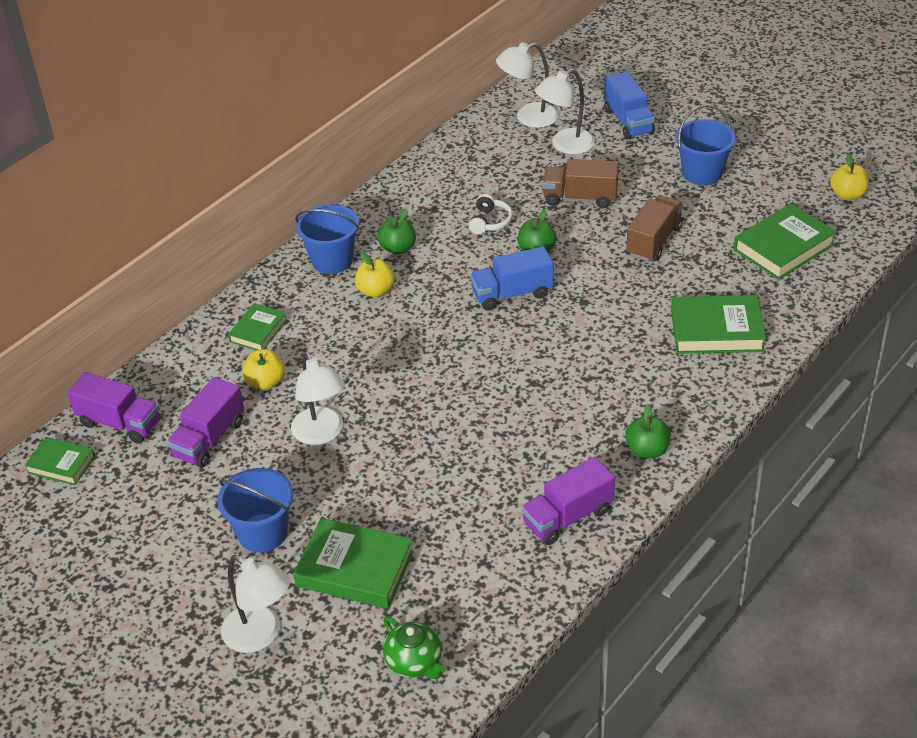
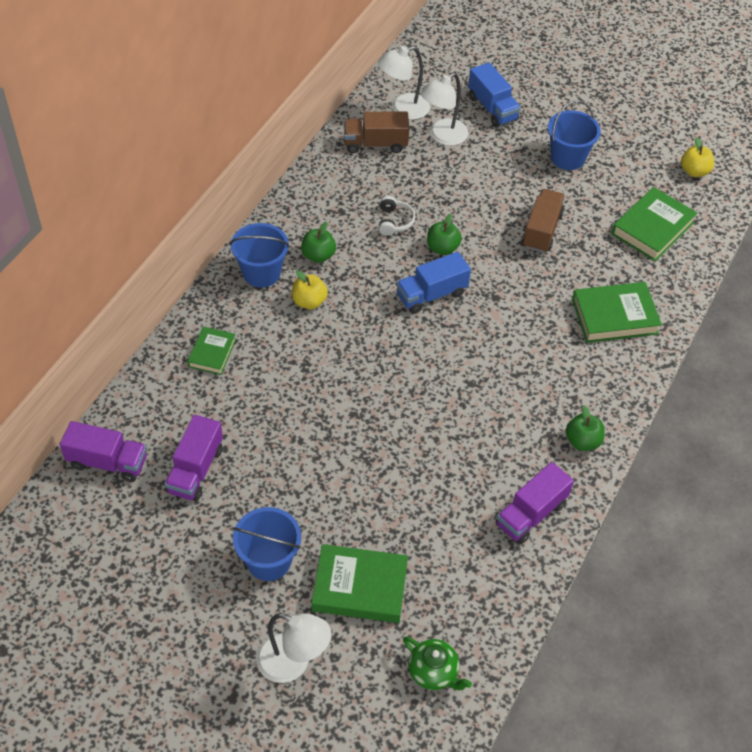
camera: 15 degrees left, 10 degrees up
(61, 464) = (64, 511): green book -> none
(266, 382) = (233, 406): yellow apple -> none
(321, 434) = (297, 454): white lamp -> none
(580, 198) = (468, 190): brown truck -> brown truck (375, 144)

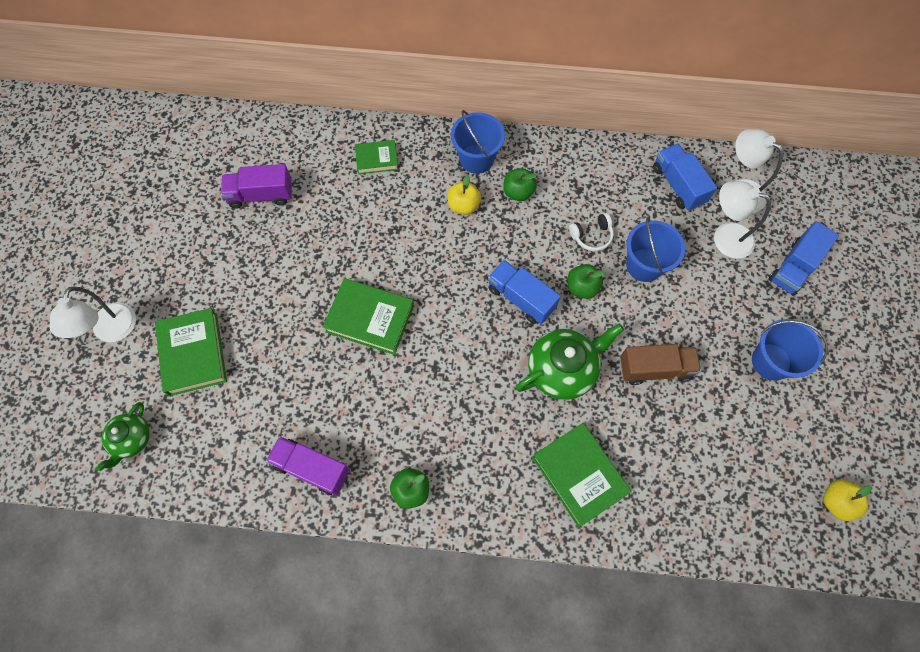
camera: 70 degrees right, 15 degrees up
(108, 462) = (247, 136): purple truck -> none
(269, 561) = (197, 279): blue bucket -> blue bucket (644, 265)
(375, 144) = (678, 185): brown truck -> blue truck
(515, 291) = (562, 370): none -> green teapot
(652, 228) = (722, 479): green book -> green book (370, 318)

